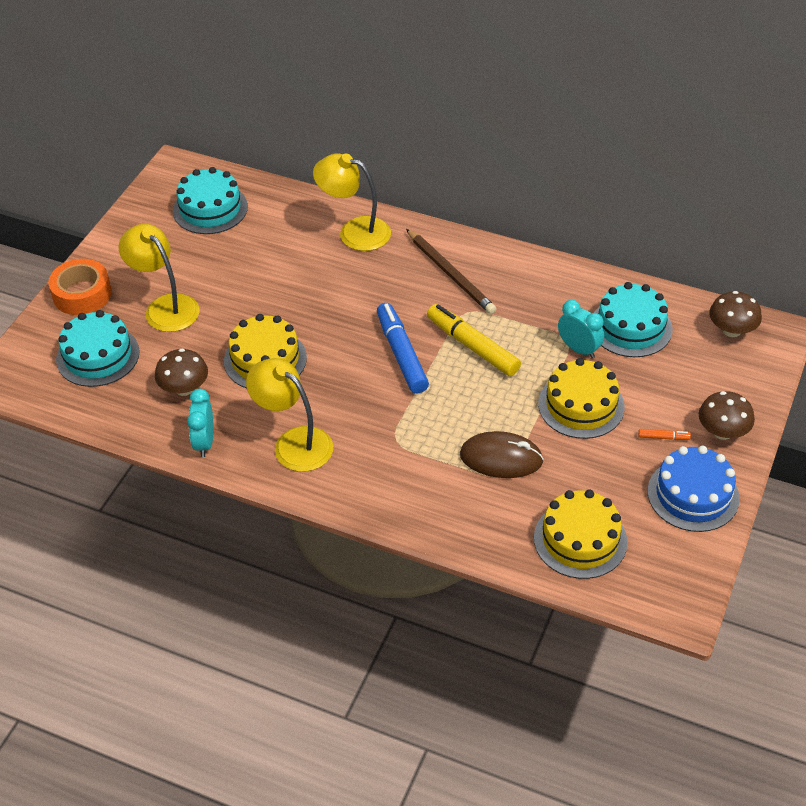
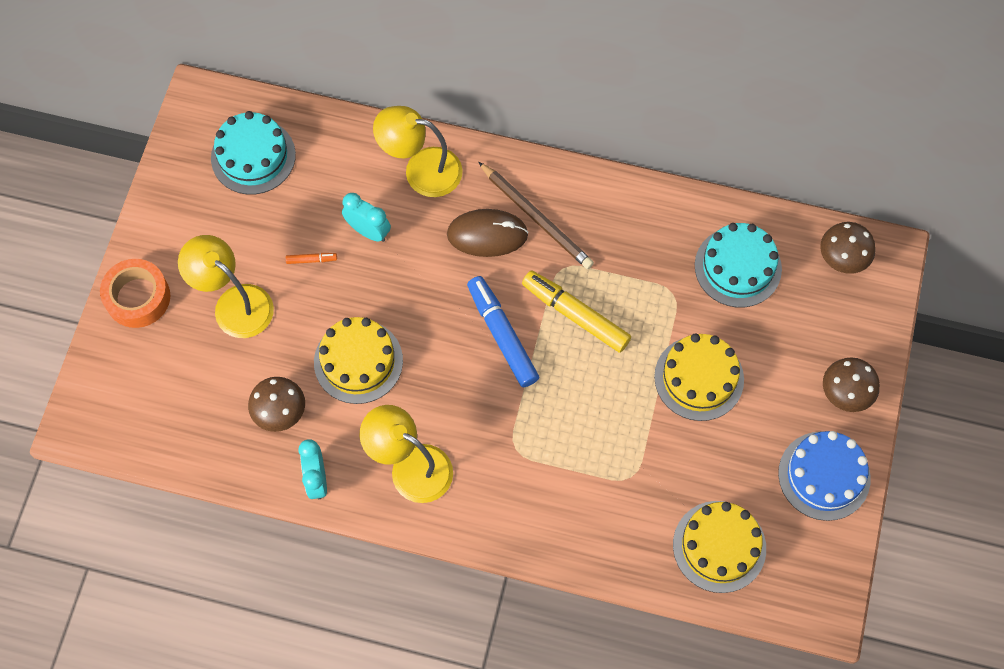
camera: 10 degrees left, 20 degrees up
(98, 356) = (176, 380): turquoise cake -> none
(501, 458) = (626, 457): brown mouse -> brown mouse (487, 234)
(579, 349) = (687, 304): turquoise clock -> turquoise clock (368, 231)
(663, 437) = (787, 408): orange marker -> orange marker (311, 260)

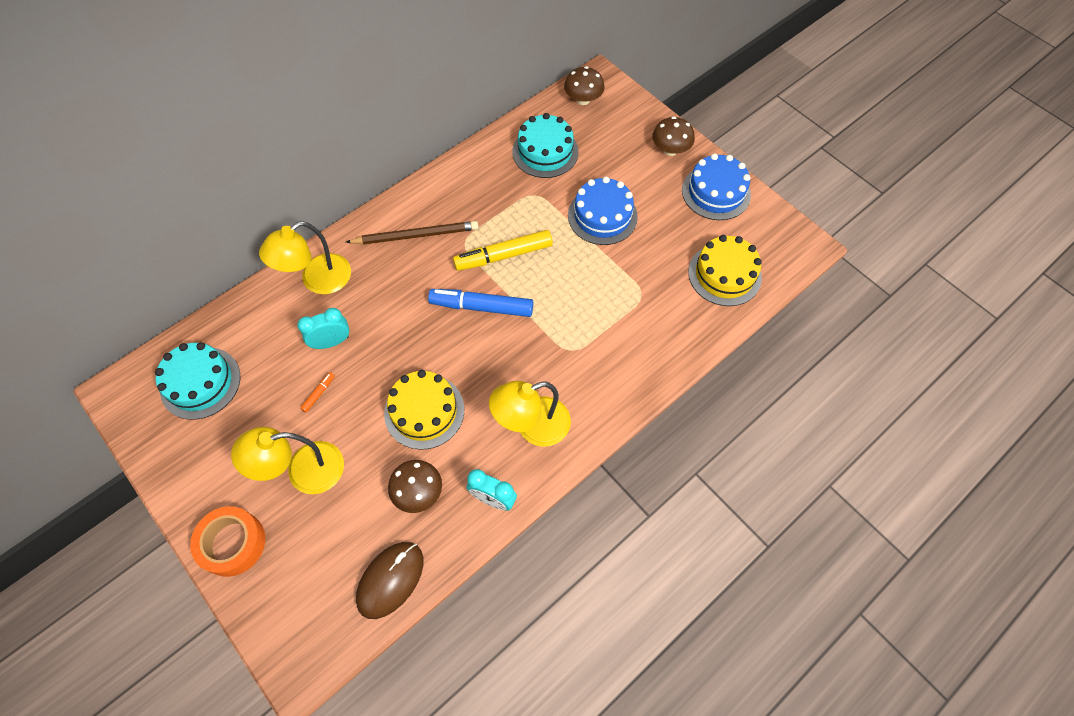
camera: 55 degrees left, 5 degrees down
(487, 234) = (401, 270): brown mouse -> brown mouse (390, 580)
(699, 378) = (602, 216): yellow cake -> blue cake

